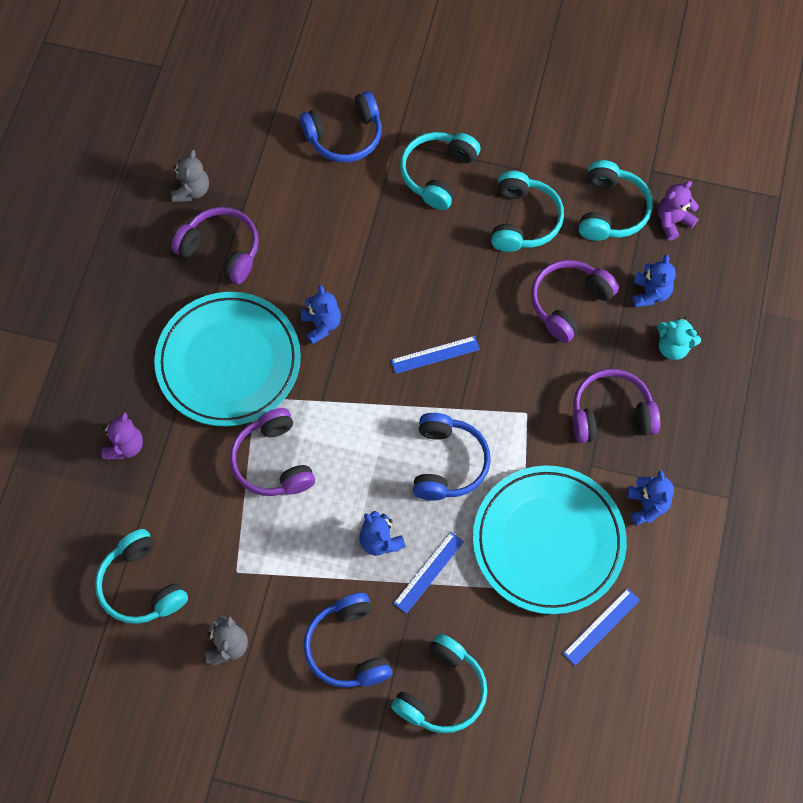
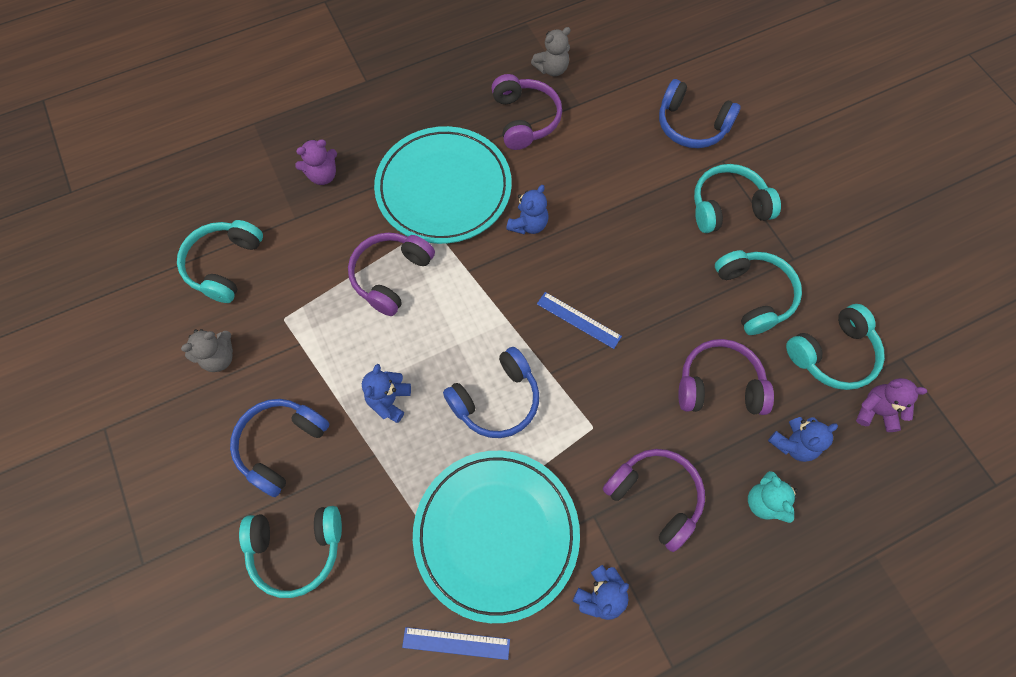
camera: 50 degrees right, 0 degrees up
(429, 572) = (391, 458): blue ruler -> none
(523, 220) = (753, 295): turquoise headphones -> turquoise headphones turned 75 degrees counterclockwise

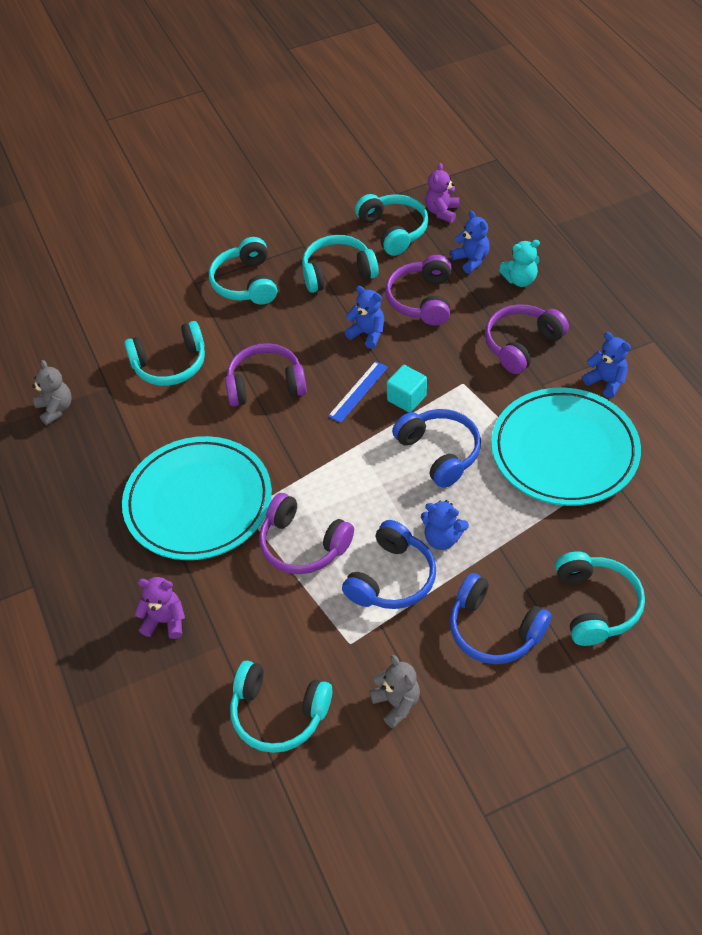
camera: 85 degrees left, 15 degrees down
(323, 175) = (165, 621): purple teddy bear -> purple teddy bear turned 60 degrees counterclockwise
(456, 643) = (659, 477): blue ruler -> none
(524, 119) = (119, 432): purple headphones -> purple headphones (265, 385)
(528, 224) = (250, 429): blue teddy bear -> blue teddy bear (367, 334)
(570, 368) = (406, 398): none -> turquoise cube
(609, 150) = (170, 364): none -> turquoise headphones
(691, 125) = (150, 302): blue headphones -> blue headphones (391, 578)

